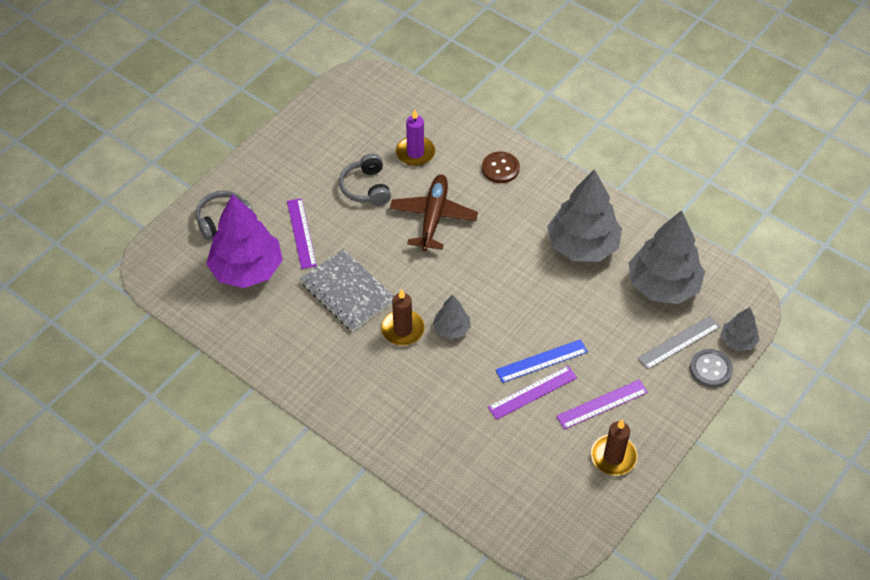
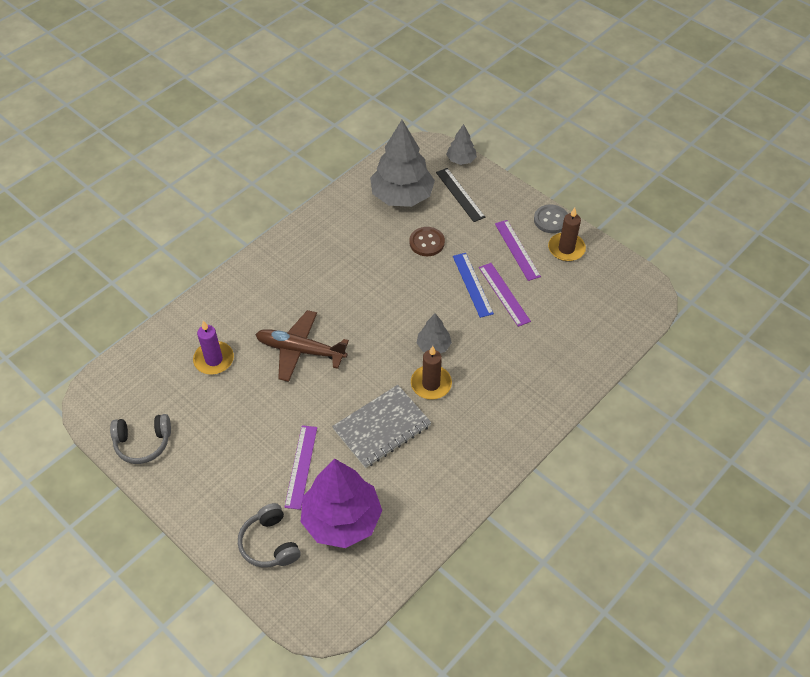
camera: 85 degrees left, 0 degrees up
(301, 233) = (301, 466): purple ruler -> purple ruler turned 75 degrees counterclockwise
(366, 188) = (251, 405): grey headphones -> grey headphones (143, 443)
(500, 168) = (250, 292): brown button -> brown button (427, 242)
(582, 245) = (352, 243): grey tree -> none
(679, 342) = (460, 194): grey ruler -> black ruler
(710, 369) = (486, 179): grey button -> grey button (551, 220)

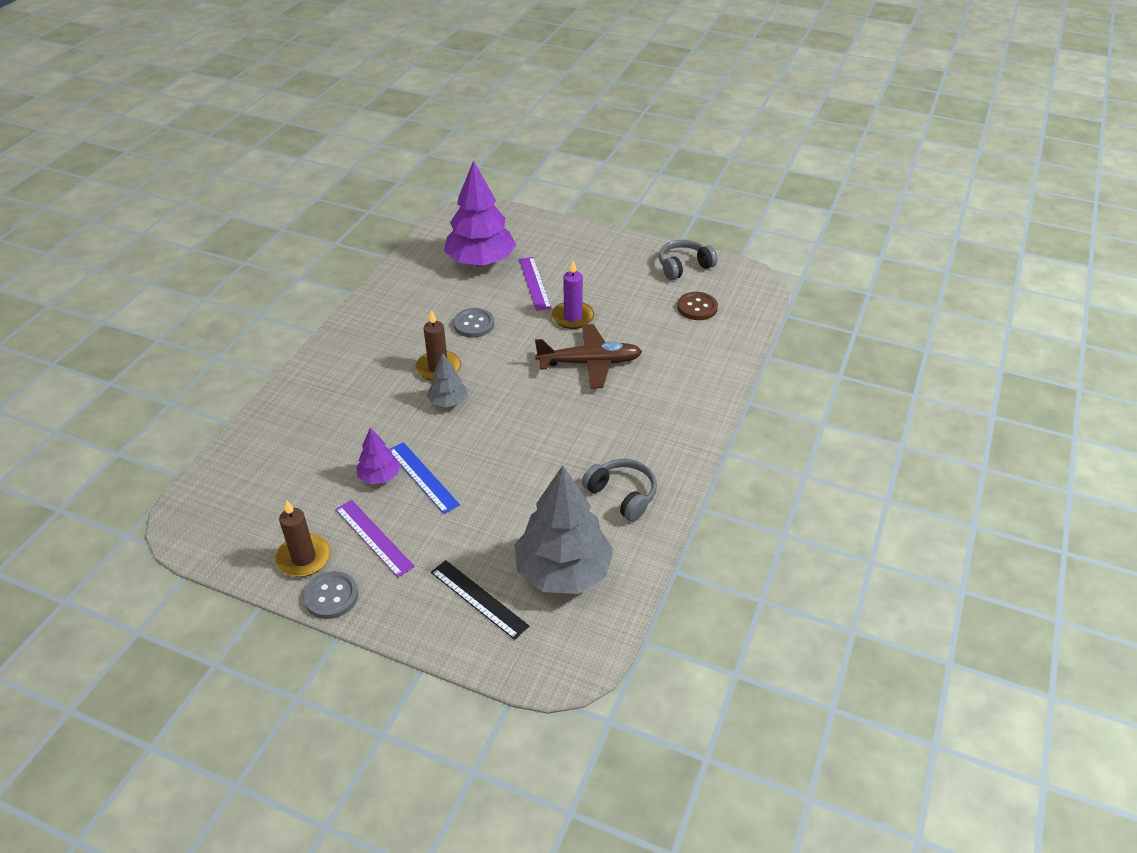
camera: 160 degrees right, 10 degrees down
(214, 359) = (671, 335): purple candle -> purple candle (573, 317)
(270, 543) = (532, 237): grey headphones -> grey headphones (622, 495)
(382, 427) = (474, 324): grey notebook -> grey button
(427, 242) = (500, 513): brown button -> brown button (697, 307)
(461, 160) = (497, 662): grey tree -> none
(504, 294) = (379, 476): purple ruler -> purple tree

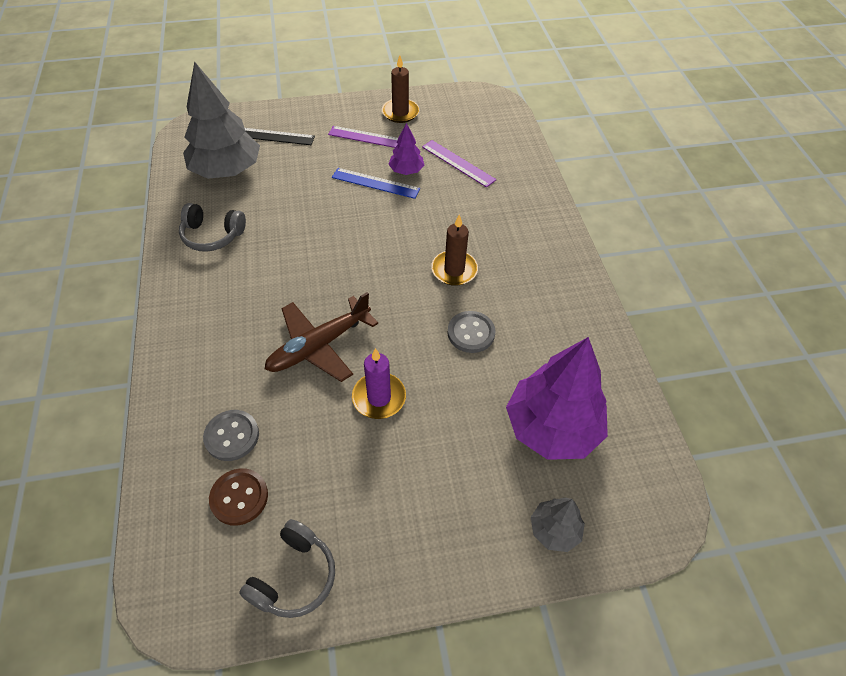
camera: 145 degrees right, 10 degrees up
(331, 596) = (362, 104): grey button -> grey button (232, 436)
(448, 401) = (414, 244): grey tree -> grey tree (554, 530)
(535, 283) = (461, 427): purple ruler -> purple ruler (458, 163)

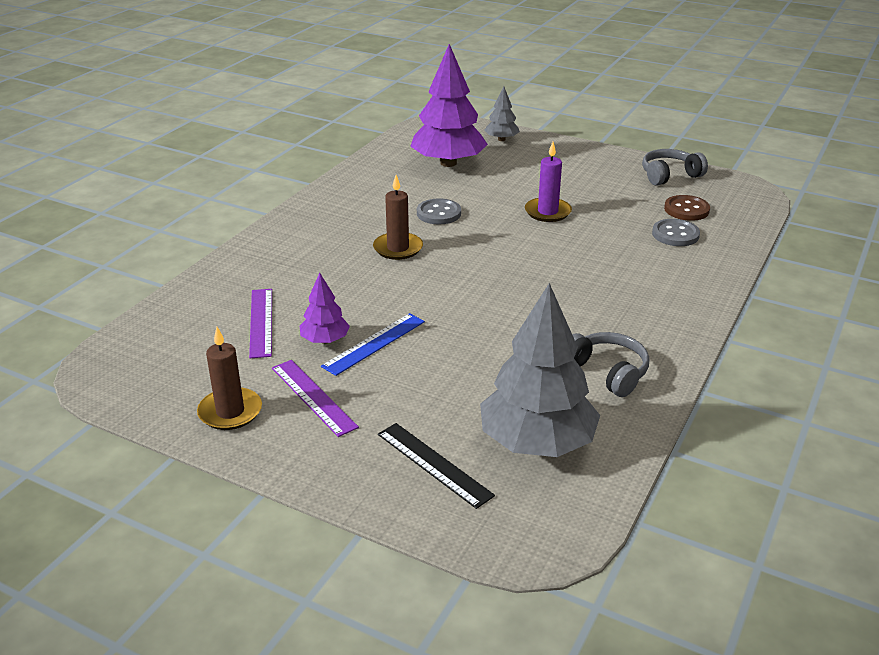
camera: 140 degrees left, 20 degrees down
(319, 345) = (566, 251): brown plane -> none
(375, 183) = (374, 343): blue ruler -> blue ruler turned 75 degrees clockwise

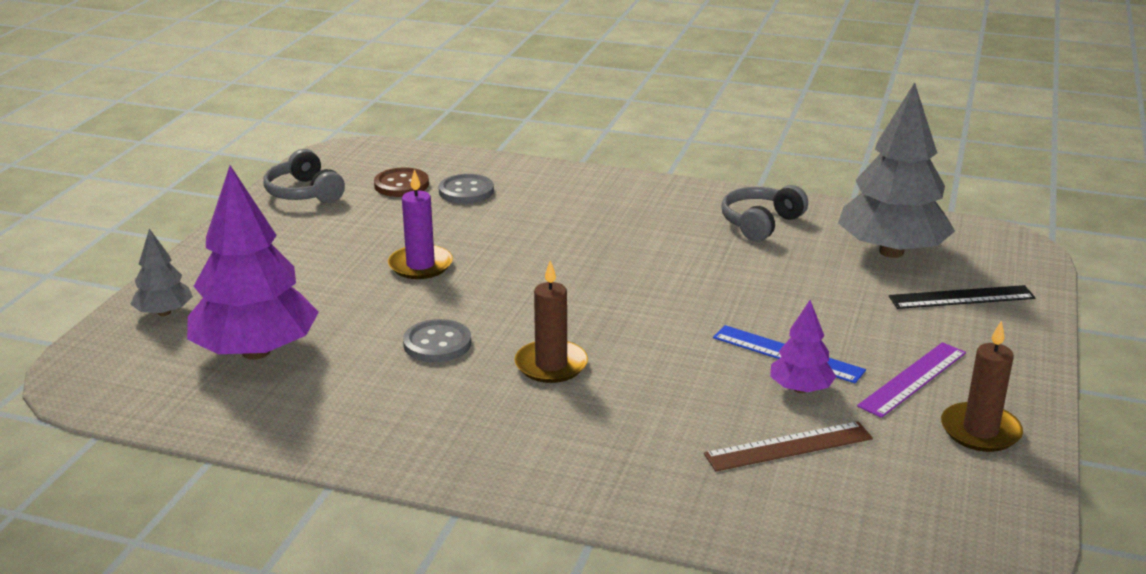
camera: 100 degrees left, 5 degrees down
(261, 322) = (788, 446): purple ruler -> brown ruler
(434, 464) = (961, 297): black ruler -> black ruler turned 45 degrees clockwise

